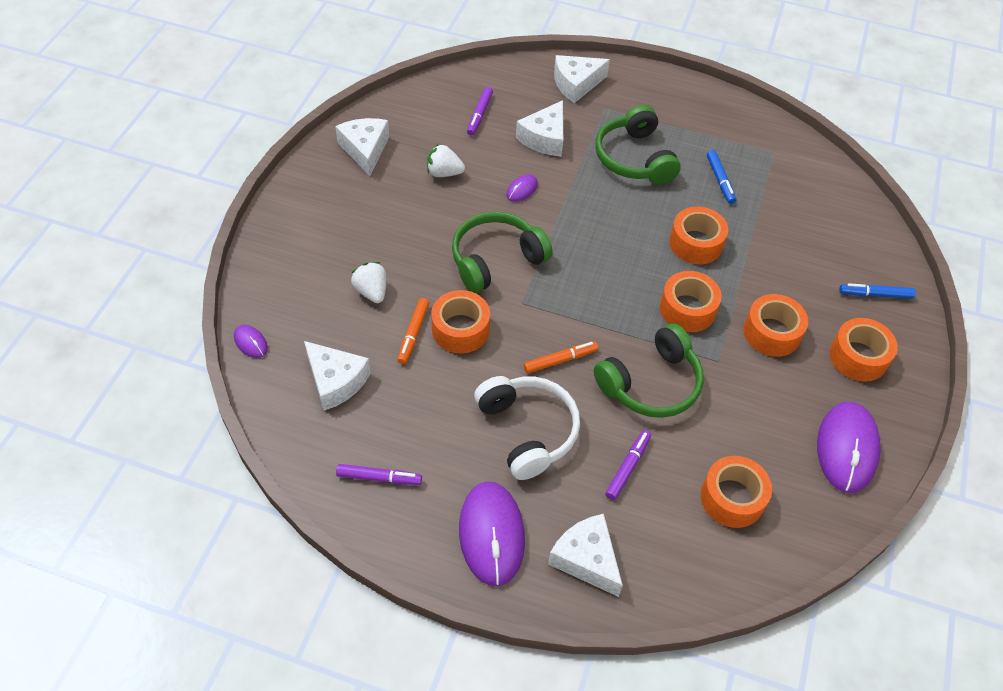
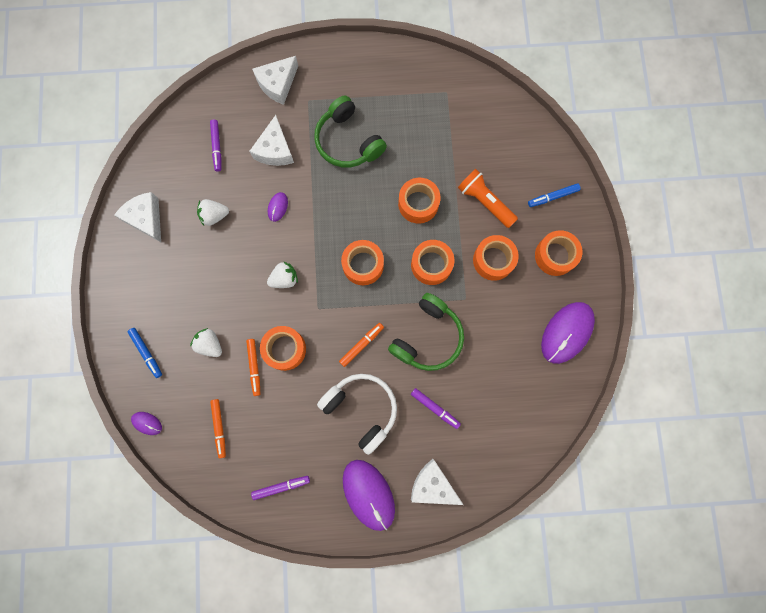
camera: 20 degrees left, 25 degrees up
(335, 381) = (219, 428): white cheese -> orange marker
(496, 259) = (284, 279): green headphones -> white strawberry
(628, 467) = (435, 408): purple marker -> purple marker turned 120 degrees clockwise
(720, 180) = (416, 137): blue marker -> blue marker (146, 353)
(732, 498) = (506, 402): orange tape -> orange tape (363, 265)
(782, 270) = (484, 202): none -> orange flashlight
(846, 448) = (566, 332): purple mouse -> purple mouse turned 45 degrees clockwise

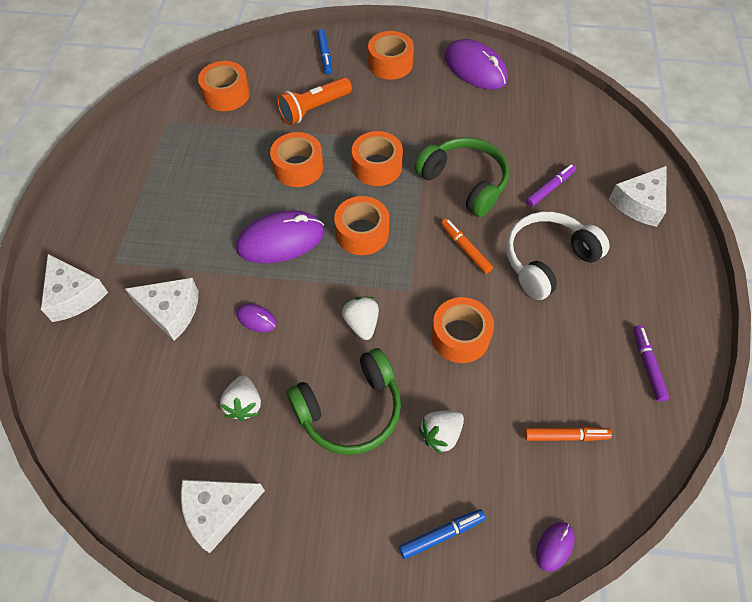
camera: 80 degrees left, 20 degrees down
(217, 147) = (137, 388): purple marker -> none
(254, 367) = (481, 378): orange marker -> none
(348, 141) = (192, 226): green headphones -> green headphones (350, 410)
(368, 494) = (653, 267): purple mouse -> purple mouse (281, 240)
(493, 260) = (384, 112): orange tape -> orange tape (226, 94)

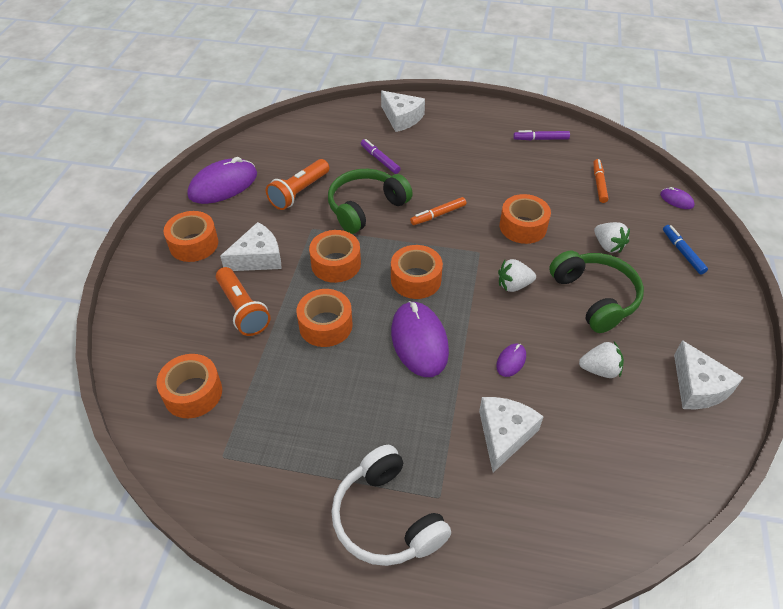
camera: 85 degrees left, 10 degrees down
(74, 295) = (484, 538): white cheese -> white cheese (258, 258)
(325, 55) = (159, 297): blue marker -> none
(476, 126) = (299, 192): none -> orange flashlight
(547, 260) = (452, 171): white headphones -> white headphones (386, 518)

